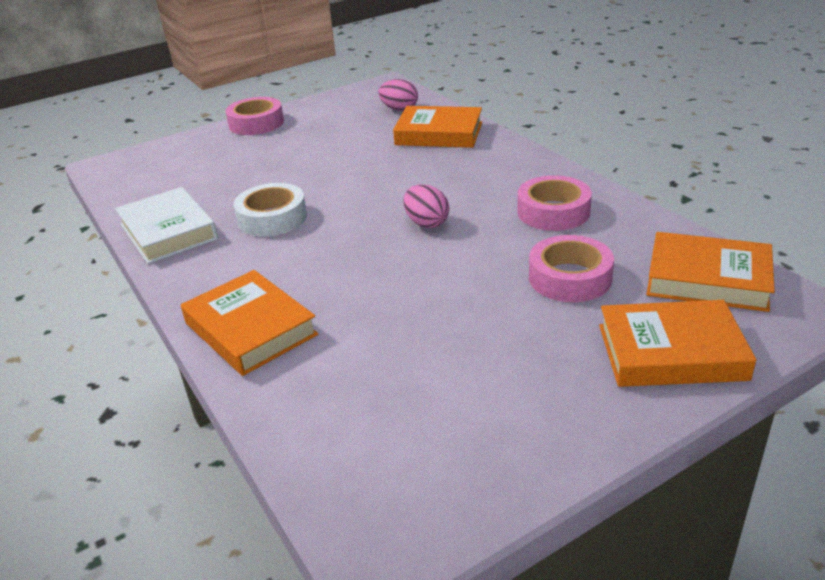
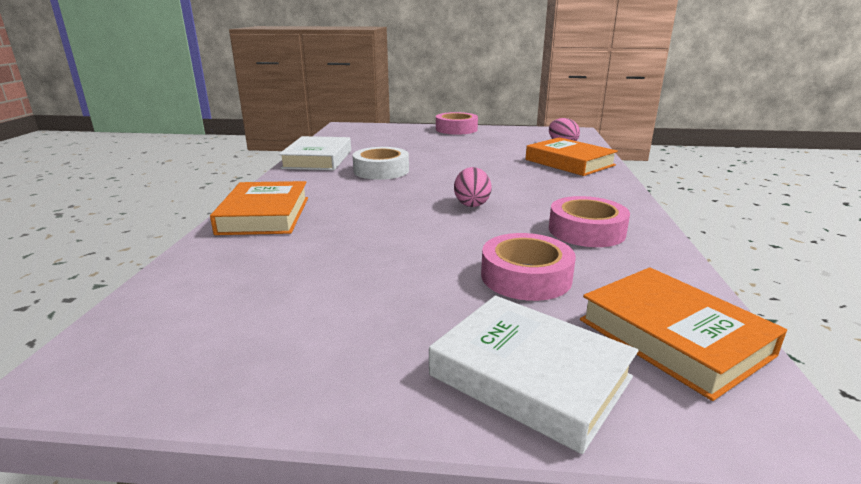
camera: 35 degrees right, 10 degrees down
(671, 352) = (530, 376): orange book -> white book

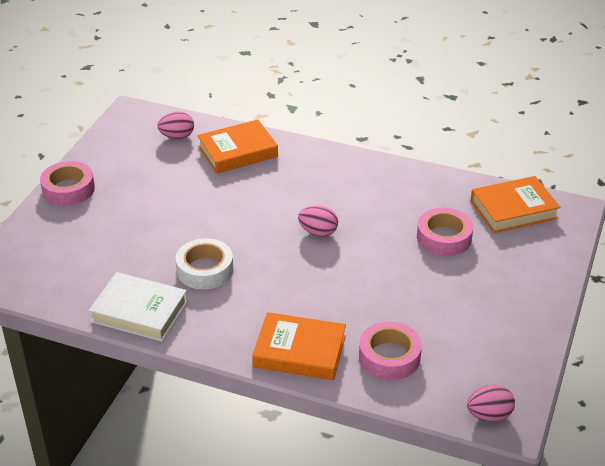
camera: 75 degrees left, 15 degrees up
(96, 353) = (489, 415): none -> pink egg
(530, 376) = (534, 262): white book -> none
(586, 231) = (387, 193): pink tape -> pink tape (389, 357)

